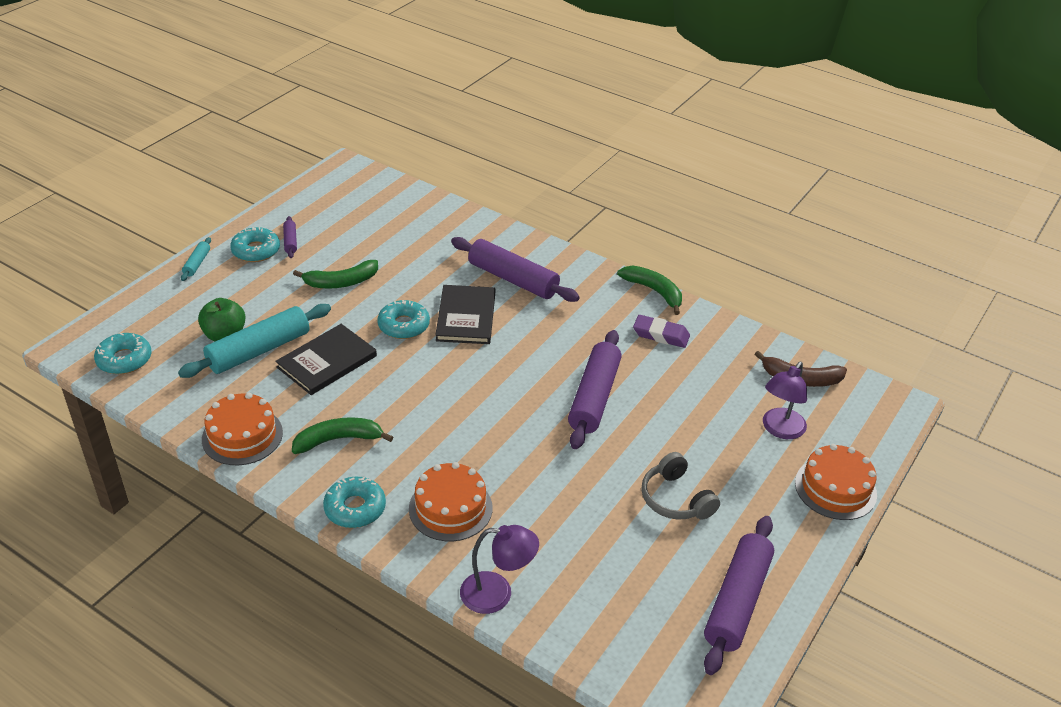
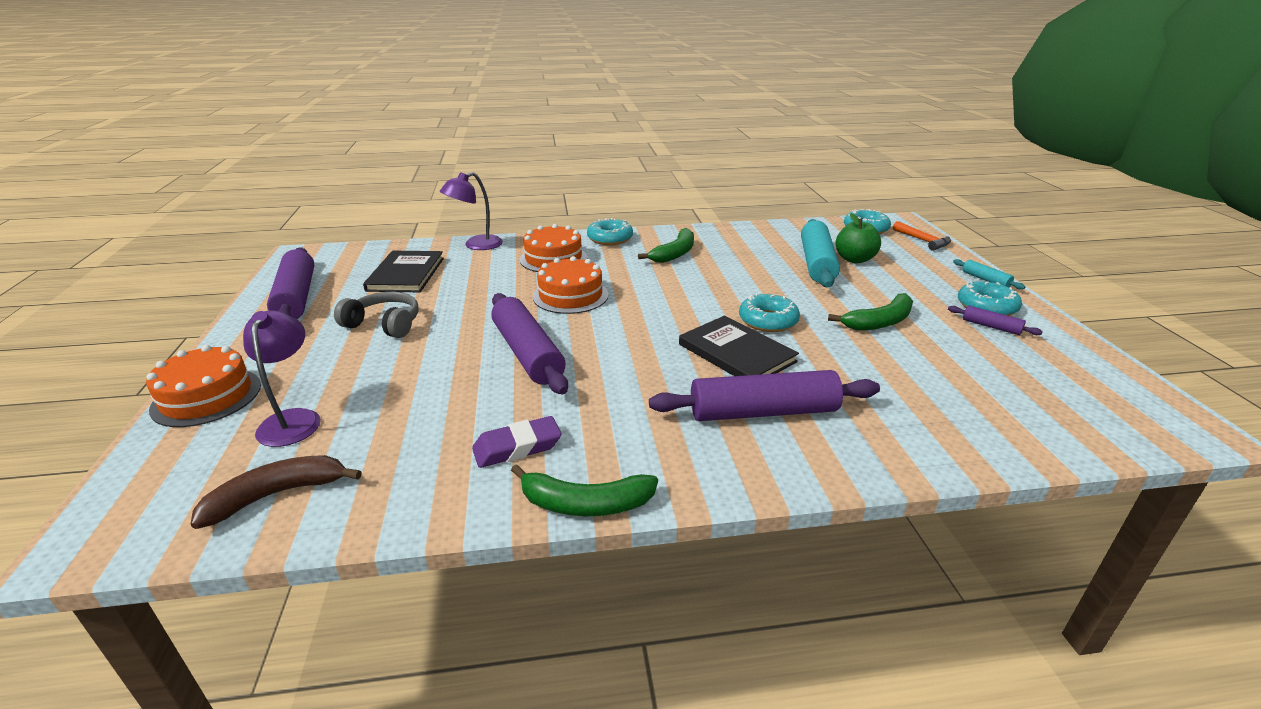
camera: 140 degrees right, 10 degrees down
(126, 317) = (923, 241): none -> orange hammer
(242, 436) = (729, 234): orange cake -> orange cake (570, 295)
(327, 362) = (765, 278): black book -> black book (406, 274)
(341, 282) = (879, 322): green banana -> green banana turned 150 degrees counterclockwise

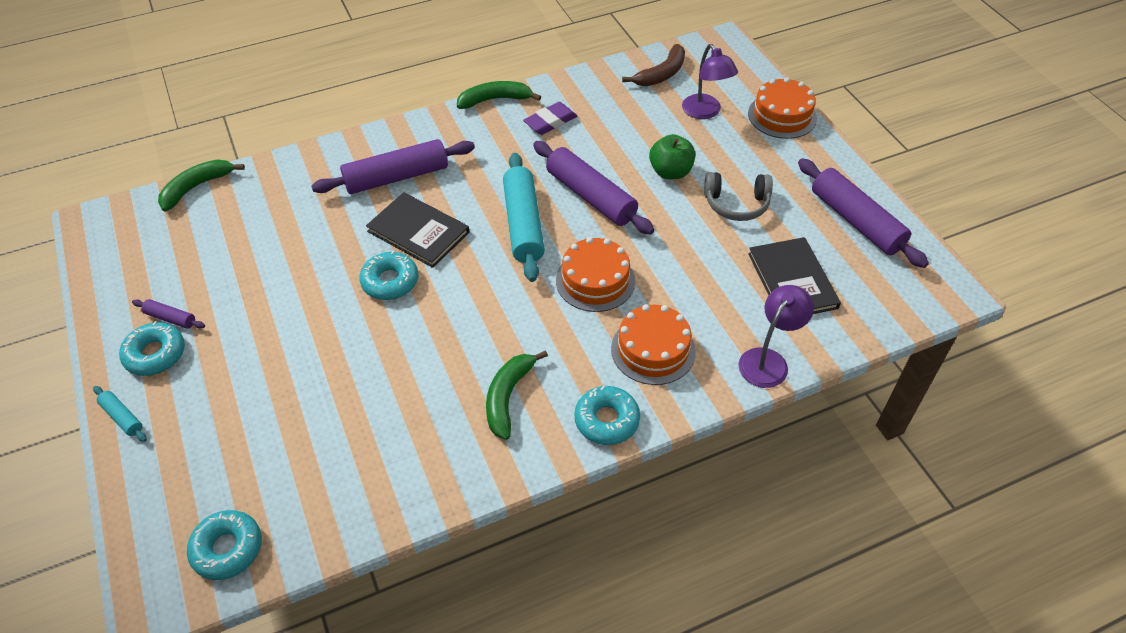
camera: 165 degrees right, 20 degrees up
(816, 263) = (324, 413): turquoise rolling pin -> turquoise rolling pin (523, 224)
(854, 259) = (272, 435): green apple -> green apple (670, 172)
(879, 322) = (280, 302): green banana -> green banana (196, 187)
(923, 241) = (152, 522): orange hammer -> none

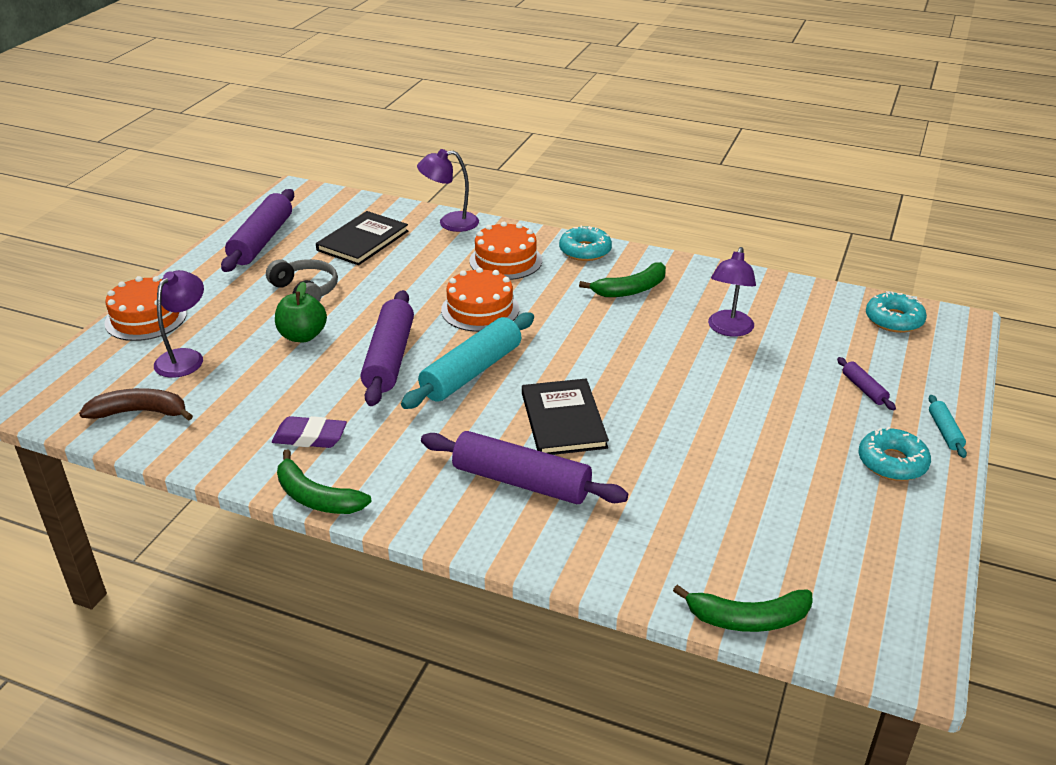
camera: 135 degrees left, 15 degrees down
(170, 318) = (861, 485): purple rolling pin -> purple rolling pin (864, 389)
(377, 410) = (728, 329): none -> purple lamp
(390, 281) = (632, 398): turquoise donut -> none

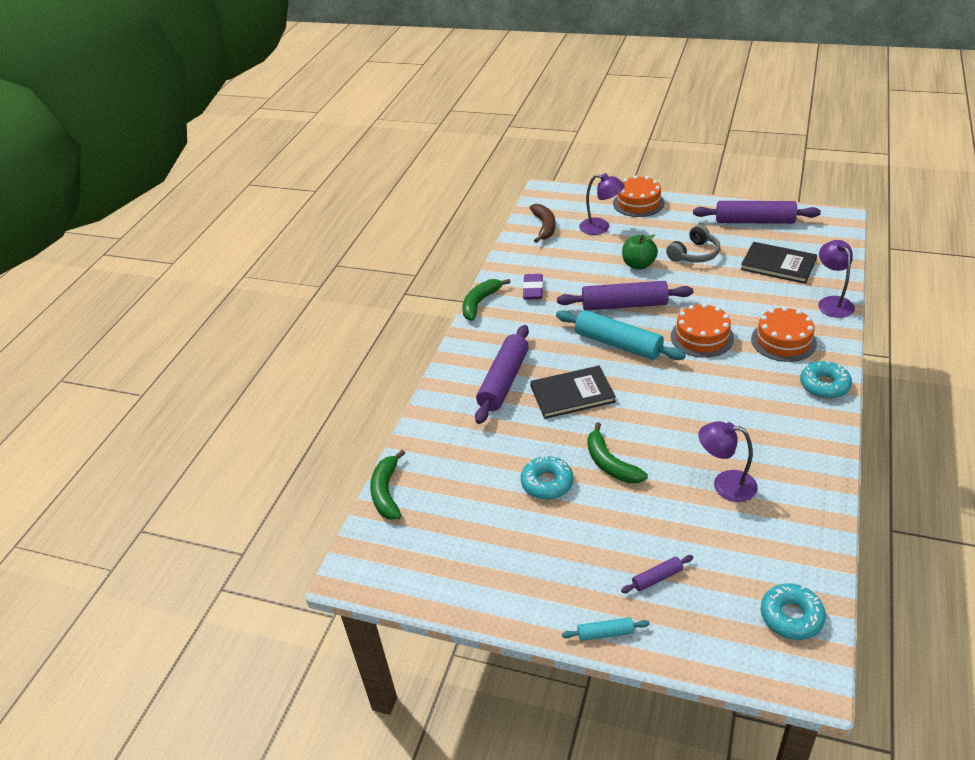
camera: 90 degrees right, 5 degrees up
(631, 289) = (768, 418): green banana -> green banana (610, 464)
(892, 462) = (554, 587): turquoise donut -> turquoise donut (547, 483)

